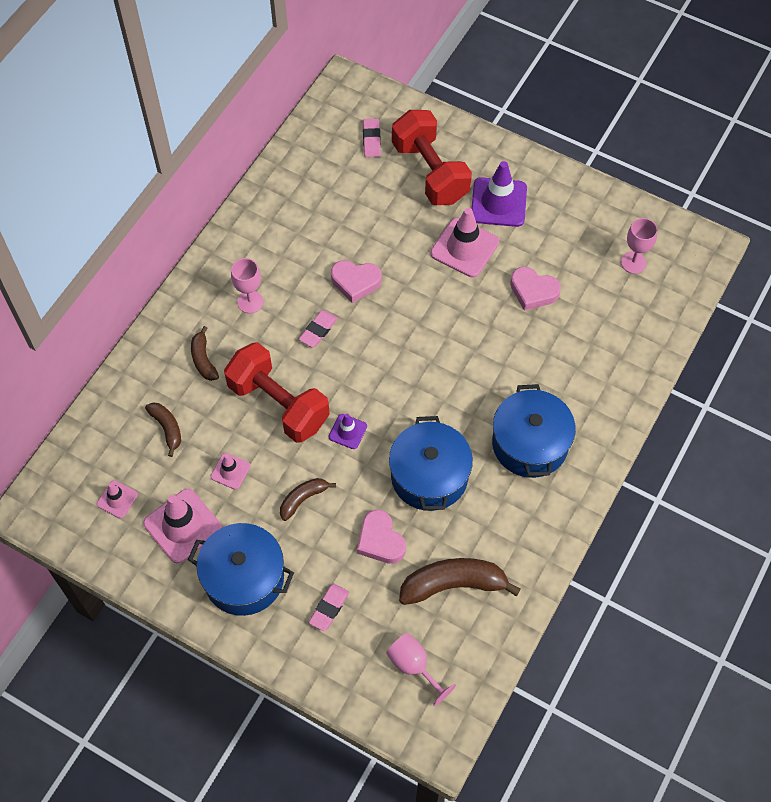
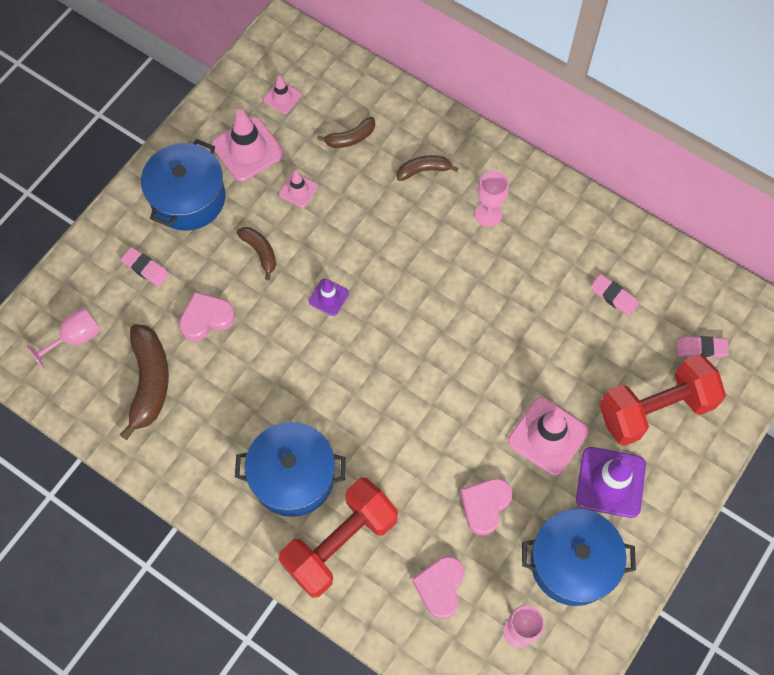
camera: 95 degrees right, 5 degrees up
(278, 404) = (366, 235): red dumbbell -> red dumbbell (340, 543)
(318, 330) = (449, 277): pink eraser -> pink eraser (613, 296)
(355, 282) = (507, 317): pink heart -> pink heart (440, 587)
(429, 476) = (269, 371): blue pot -> blue pot (572, 563)

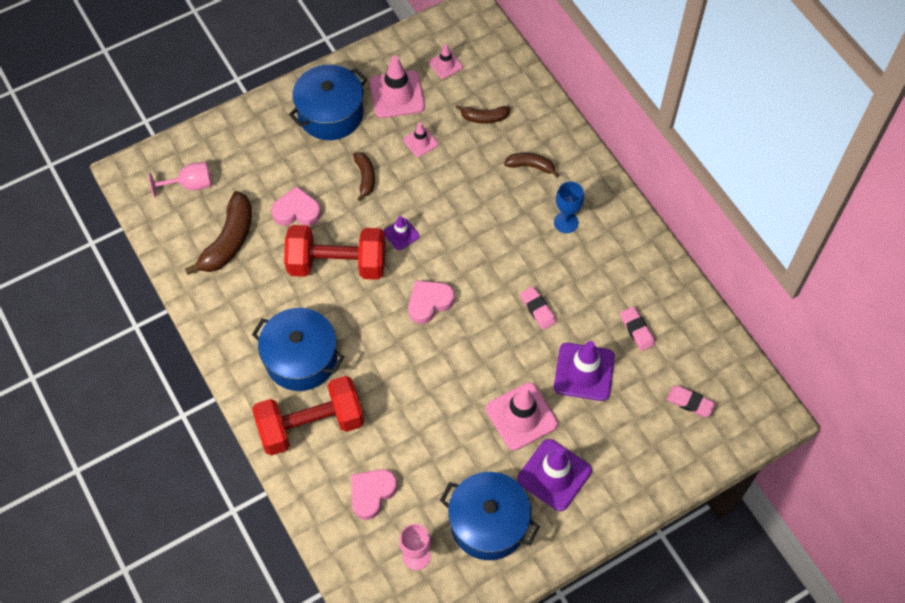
camera: 25 degrees right, 5 degrees down
(145, 268) = (270, 154): pink eraser -> pink eraser (537, 309)
(485, 506) = (441, 448): pink heart -> pink heart (429, 303)
(488, 214) = (566, 222): pink goblet -> blue goblet
(585, 362) = (584, 372): none -> purple traffic cone
(655, 409) = (623, 434): red dumbbell -> red dumbbell (337, 264)

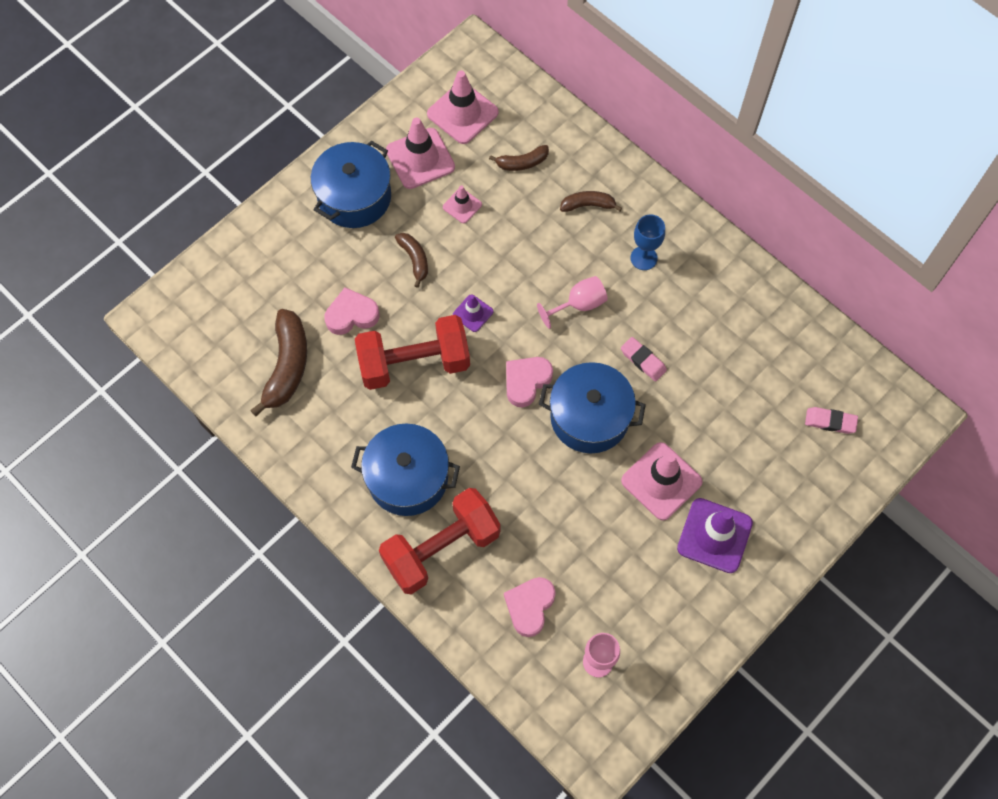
camera: 15 degrees left, 5 degrees up
(190, 185) = (224, 313): pink goblet -> pink goblet (578, 305)
(445, 65) = (462, 113): pink traffic cone -> pink traffic cone, size x1.87
(488, 523) = (662, 606): blue pot -> blue pot (589, 417)
(584, 372) = (712, 416): purple traffic cone -> none
(637, 330) = (752, 357): pink eraser -> none

